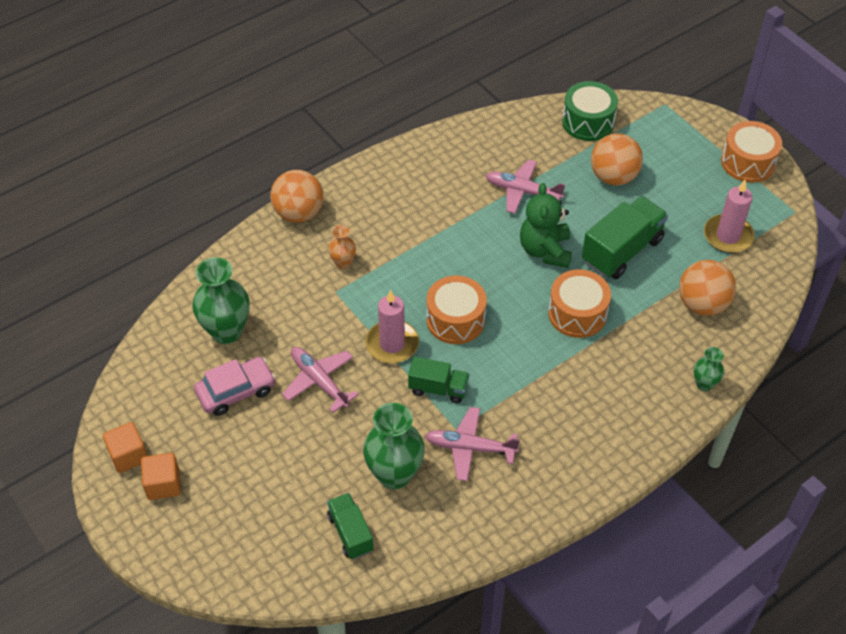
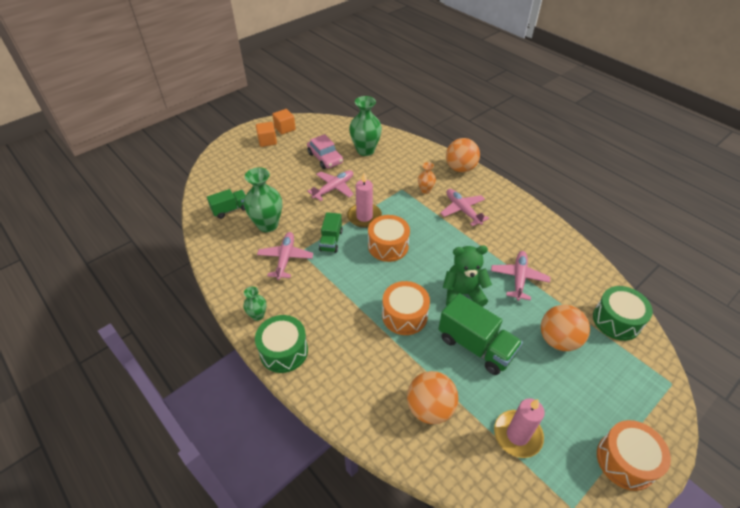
camera: 85 degrees right, 5 degrees down
(393, 226) = (463, 210): none -> pink plane
(631, 446) = (284, 351): none -> green drum
(704, 384) = (344, 406): green vase -> green vase (258, 315)

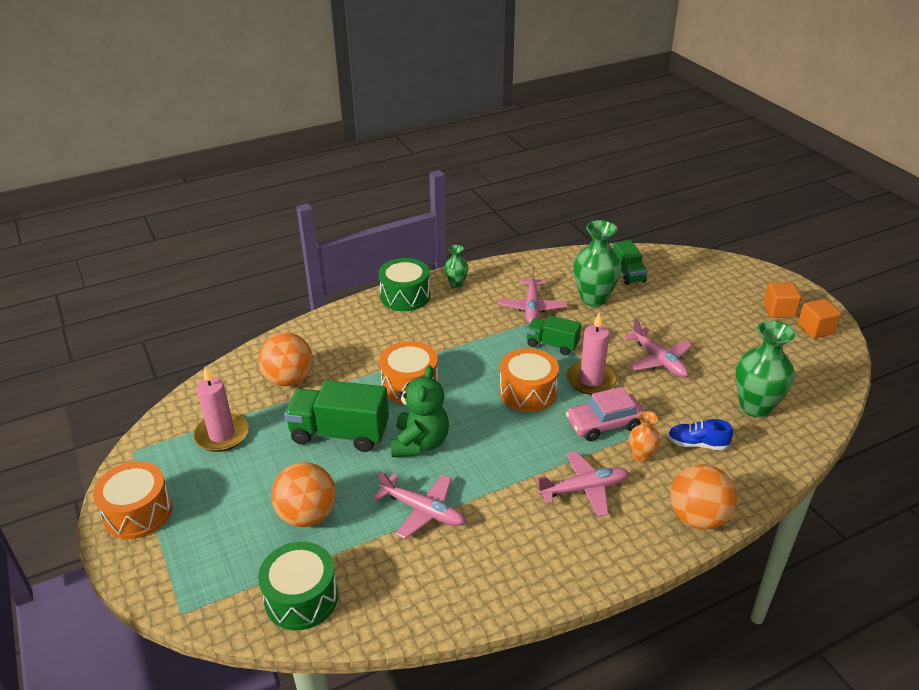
camera: 105 degrees right, 10 degrees down
(285, 258) = (531, 307): pink plane -> pink plane turned 75 degrees clockwise
(325, 158) = (734, 361): pink car -> pink car (604, 424)
(405, 170) = (697, 444): none -> blue shoe
(475, 346) = (340, 433): green truck -> green truck turned 45 degrees clockwise

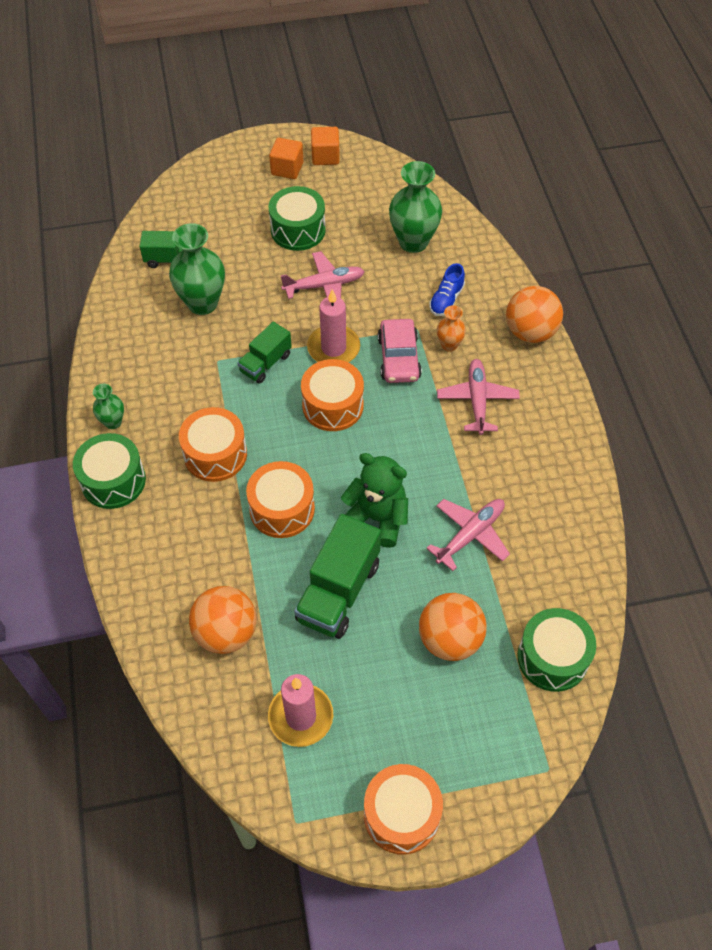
camera: 75 degrees left, 20 degrees up
(448, 338) = (215, 454): none -> orange drum
(531, 307) = (192, 362): pink plane -> none
(711, 332) = (298, 230): none -> green drum

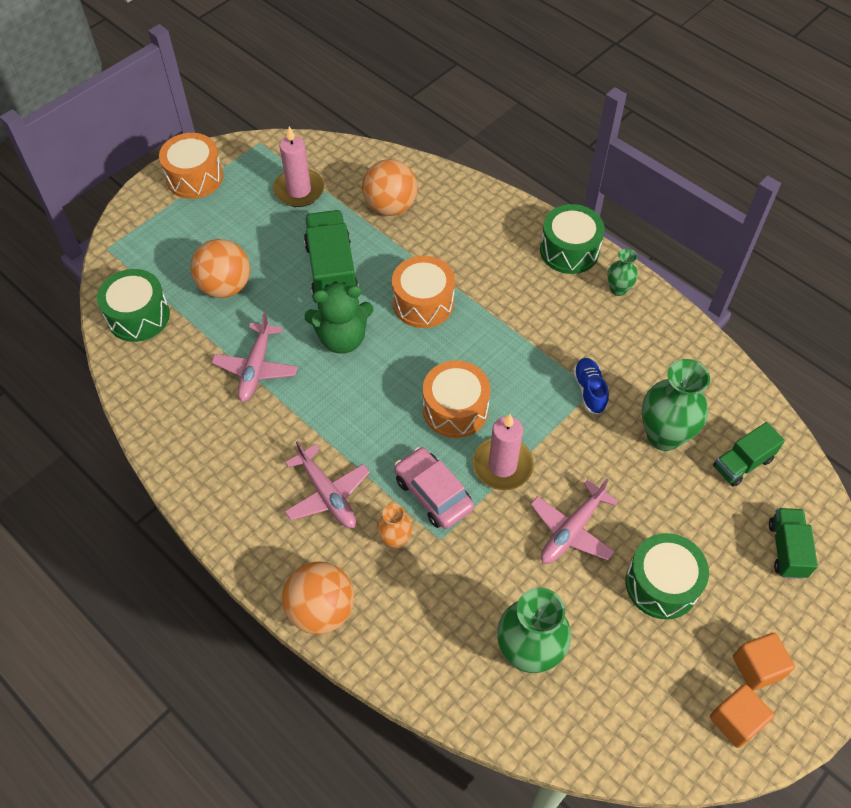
camera: 145 degrees right, 0 degrees up
(215, 454) = (513, 312): orange drum -> none
(265, 363) = (549, 412): green truck -> green truck (787, 549)
(446, 300) = (436, 594): blue shoe -> blue shoe (589, 390)

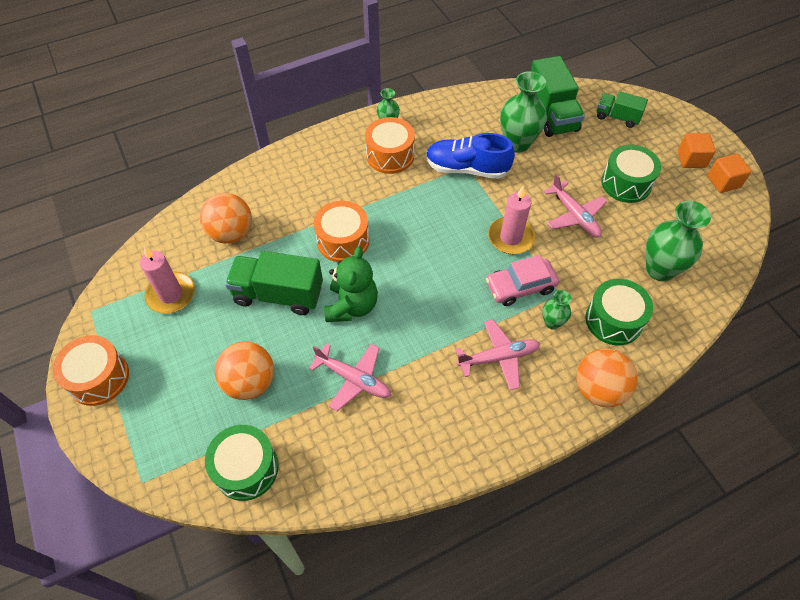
camera: 70 degrees left, 0 degrees up
(395, 539) = (552, 322): orange vase -> green vase
(455, 409) = (451, 250): orange drum -> orange drum (390, 155)
(569, 250) = (339, 138): green drum -> green drum (613, 320)
(589, 390) = (467, 169): blue shoe -> blue shoe, size x1.77
(742, 463) = (551, 114): green truck -> green truck, size x1.68

